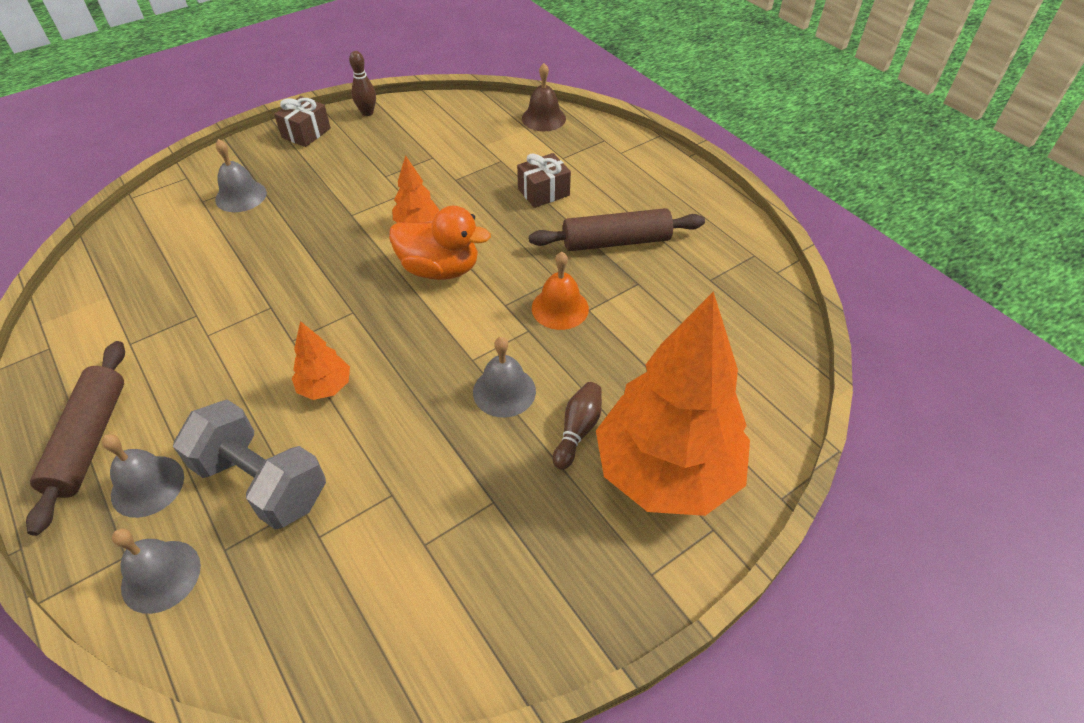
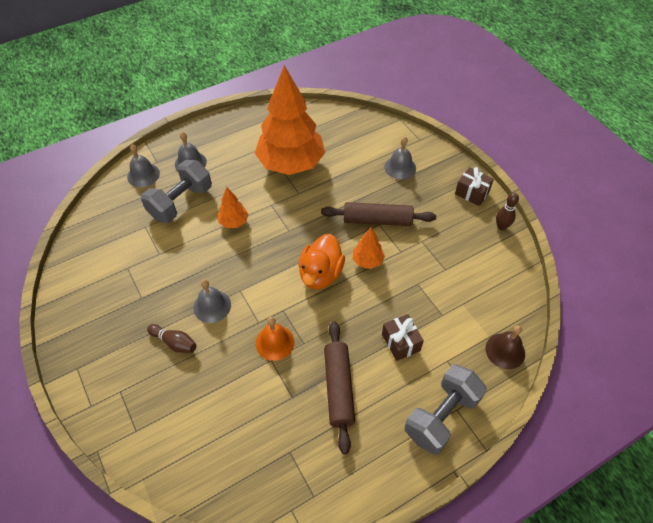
camera: 95 degrees right, 5 degrees up
(89, 440) = (221, 138): brown rolling pin -> brown rolling pin (377, 220)
(631, 162) = (441, 416): none -> grey dumbbell
(666, 472) = (134, 387): orange tree -> orange tree (291, 163)

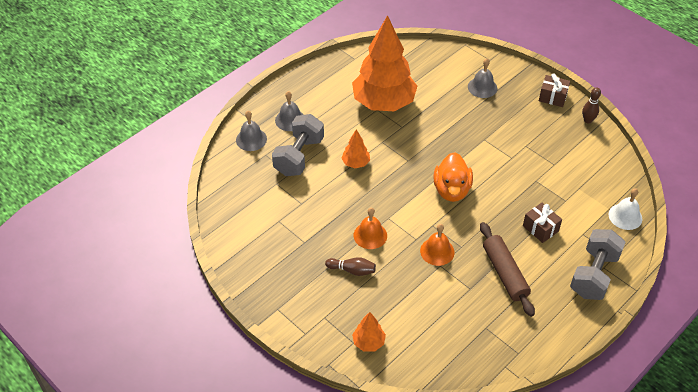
camera: 15 degrees left, 5 degrees down
(212, 306) = (370, 235): grey bell -> orange bell
(367, 261) = (486, 171): orange tree -> orange tree (368, 342)
(377, 220) = (481, 136): brown rolling pin -> none
(505, 351) = (625, 216): brown bell -> white bell

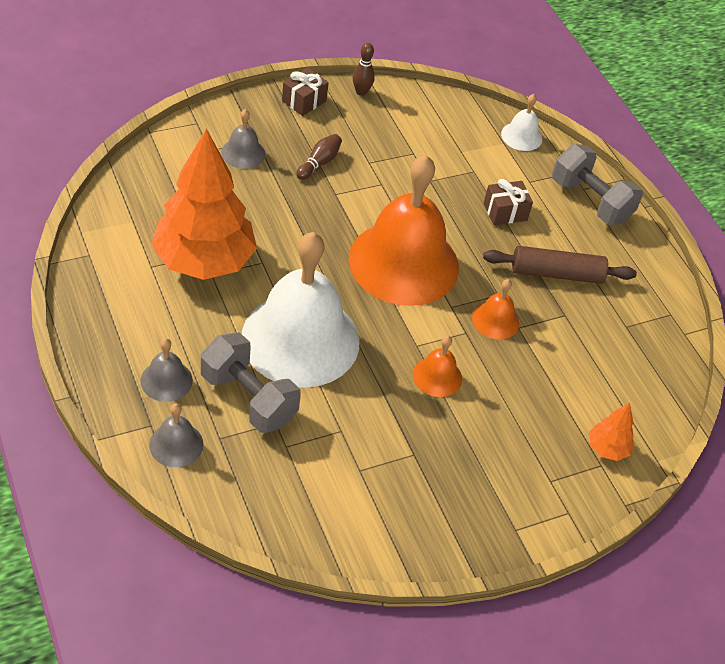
camera: 75 degrees left, 0 degrees up
(352, 270) = (487, 420): brown bowling pin -> brown bowling pin (319, 163)
(355, 163) = (300, 339): orange tree -> white bell
(451, 190) = (403, 262): orange duck -> orange bell

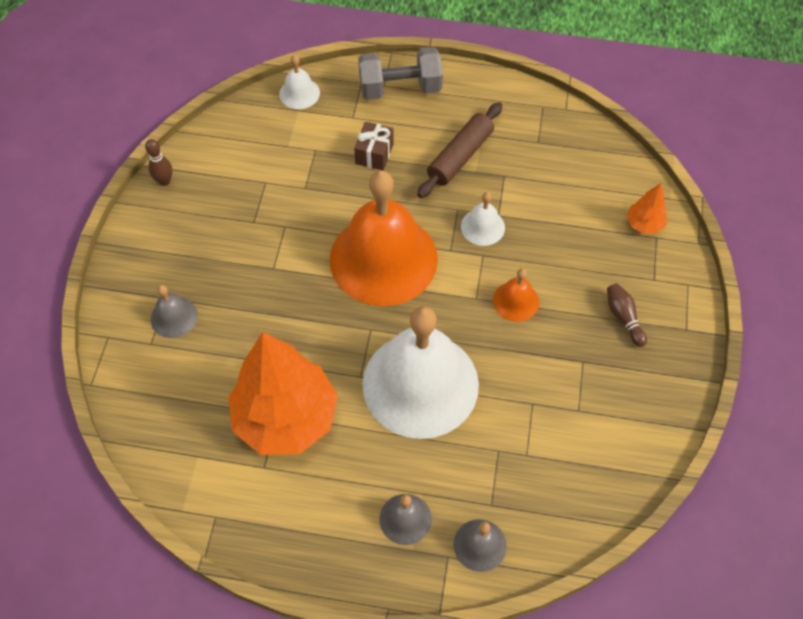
camera: 50 degrees left, 10 degrees up
(248, 398) = (461, 459): grey dumbbell -> none
(304, 101) = (143, 232): brown gift -> none
(319, 163) = (228, 261): brown bowling pin -> brown bowling pin (623, 318)
(495, 320) = (482, 227): orange bell -> white bell

